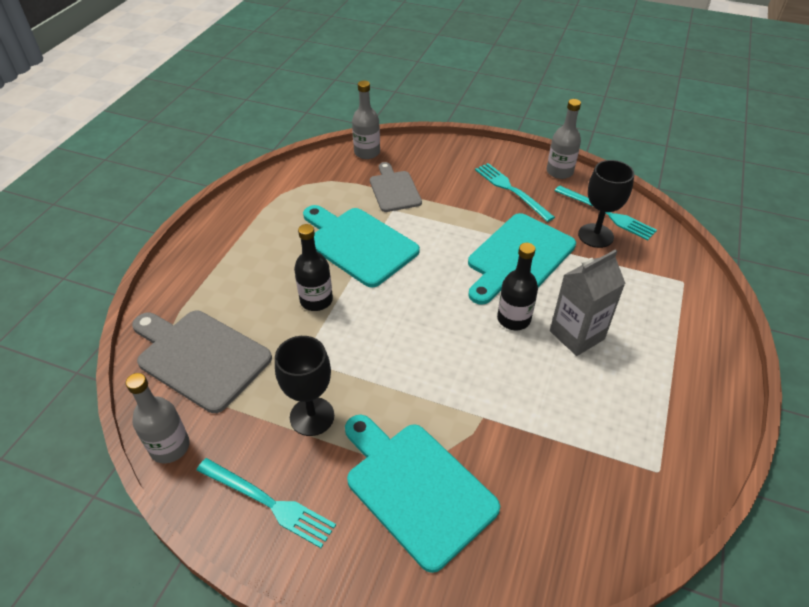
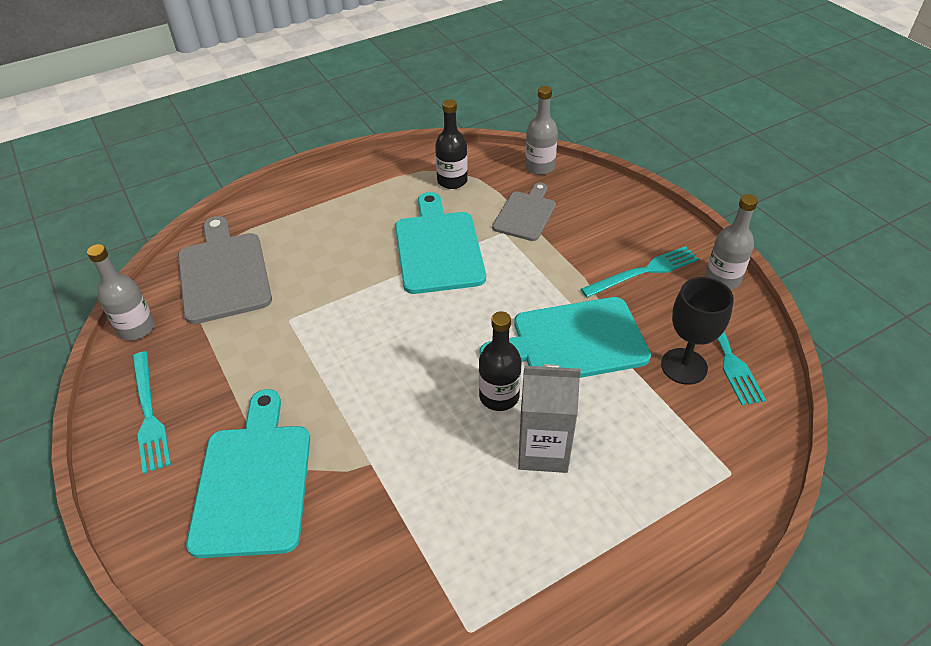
camera: 40 degrees right, 0 degrees up
(312, 416) = (245, 370): black goblet -> none
(316, 300) = (351, 277): black bottle -> black bottle (452, 181)
(511, 190) = (644, 272): turquoise fork -> turquoise fork turned 60 degrees clockwise

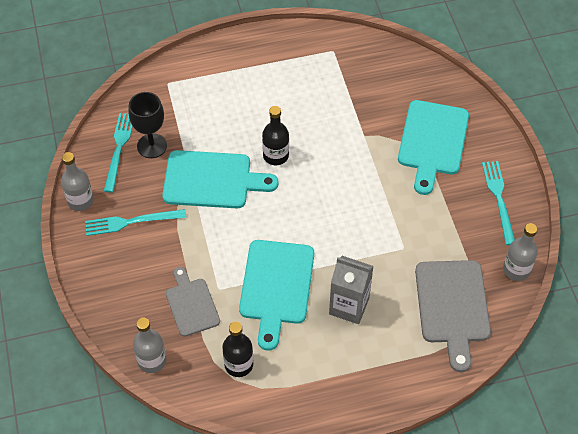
camera: 165 degrees left, 10 degrees up
(525, 214) = (191, 304): grey cutting board -> grey cutting board turned 120 degrees clockwise
(543, 450) = (263, 118): grey carton -> grey carton (349, 306)

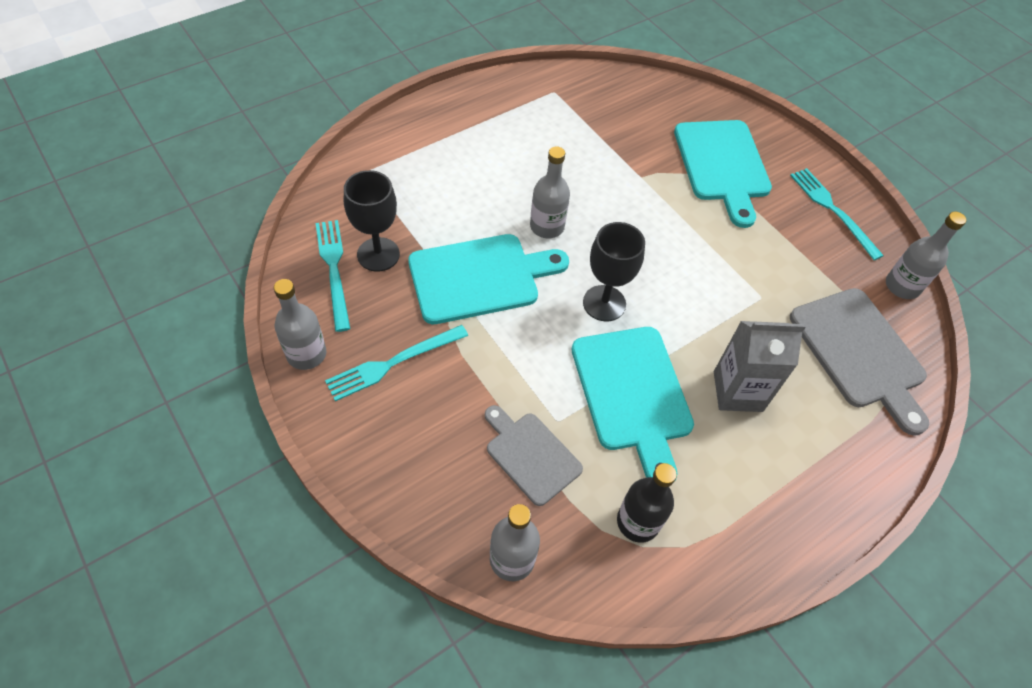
camera: 25 degrees left, 0 degrees up
(276, 156) = (547, 226): black bottle -> grey bottle
(288, 221) = (604, 303): none -> black goblet

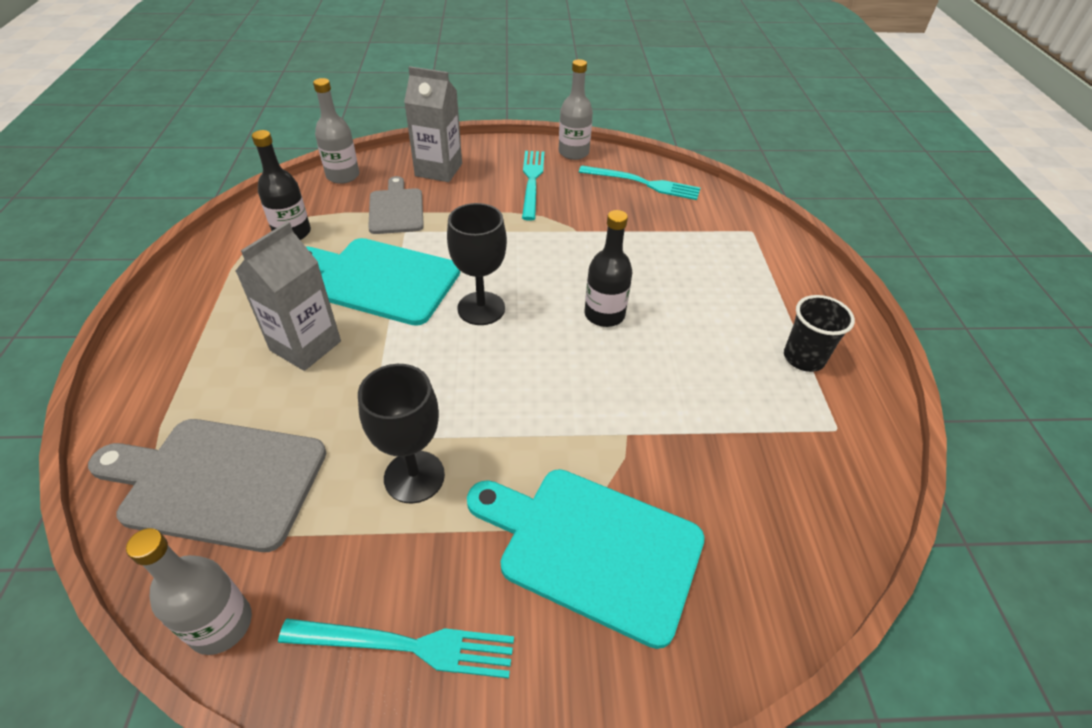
camera: 125 degrees right, 10 degrees down
(378, 254) = (644, 207): black goblet -> black goblet (414, 476)
(431, 465) = (438, 170): none -> grey carton
(479, 277) = (576, 248): turquoise cutting board -> none
(503, 115) = (803, 358): none -> black cup
(530, 455) = (396, 209): grey cutting board -> grey cutting board turned 90 degrees counterclockwise
(547, 226) = (604, 314): grey bottle -> black bottle

